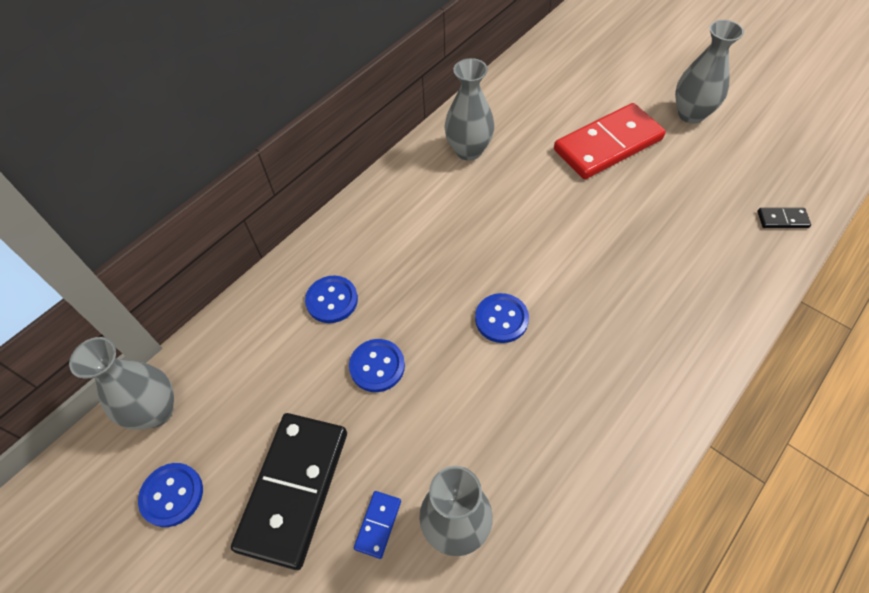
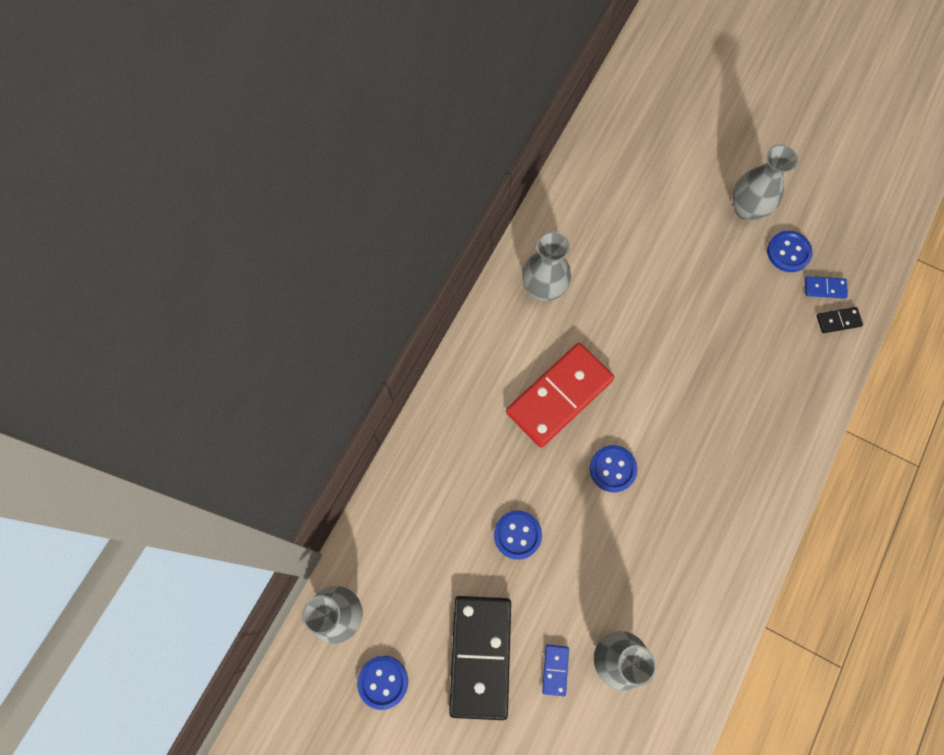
camera: 15 degrees left, 15 degrees up
(332, 300) = (459, 478): blue button -> blue button (788, 252)
(607, 144) = (674, 259): red domino -> red domino (559, 396)
(769, 189) = (824, 288): none -> blue domino

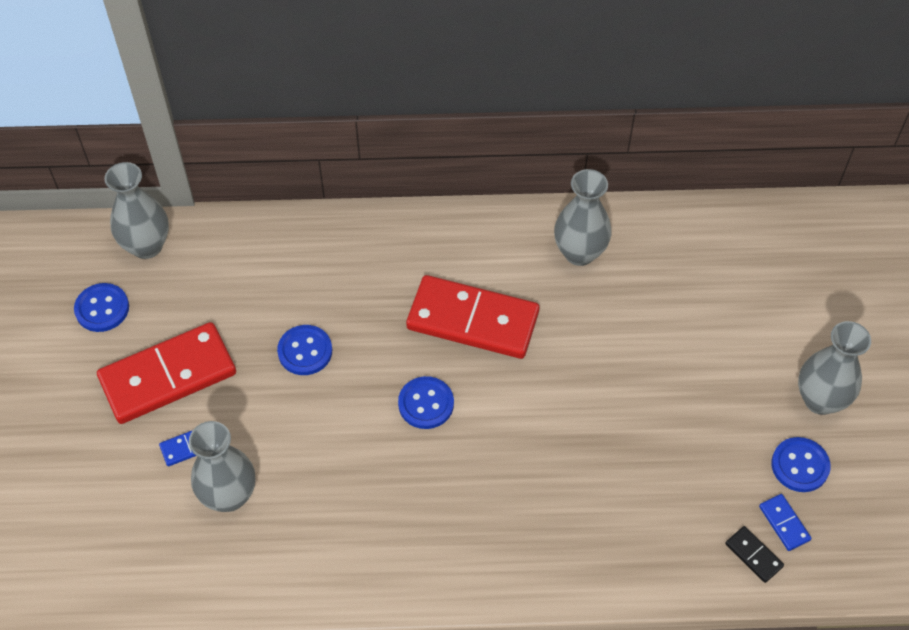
camera: 60 degrees right, 15 degrees down
(480, 656) = (168, 376): black domino -> red domino

